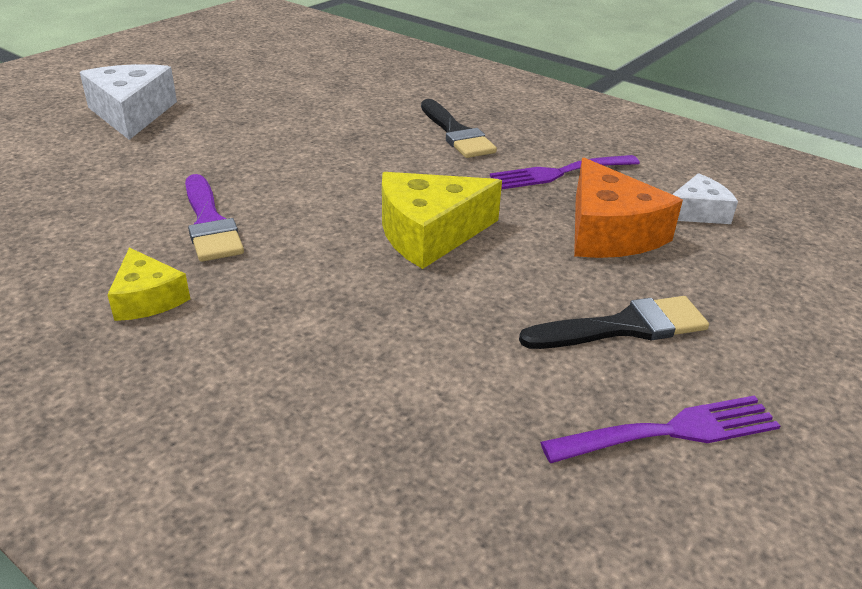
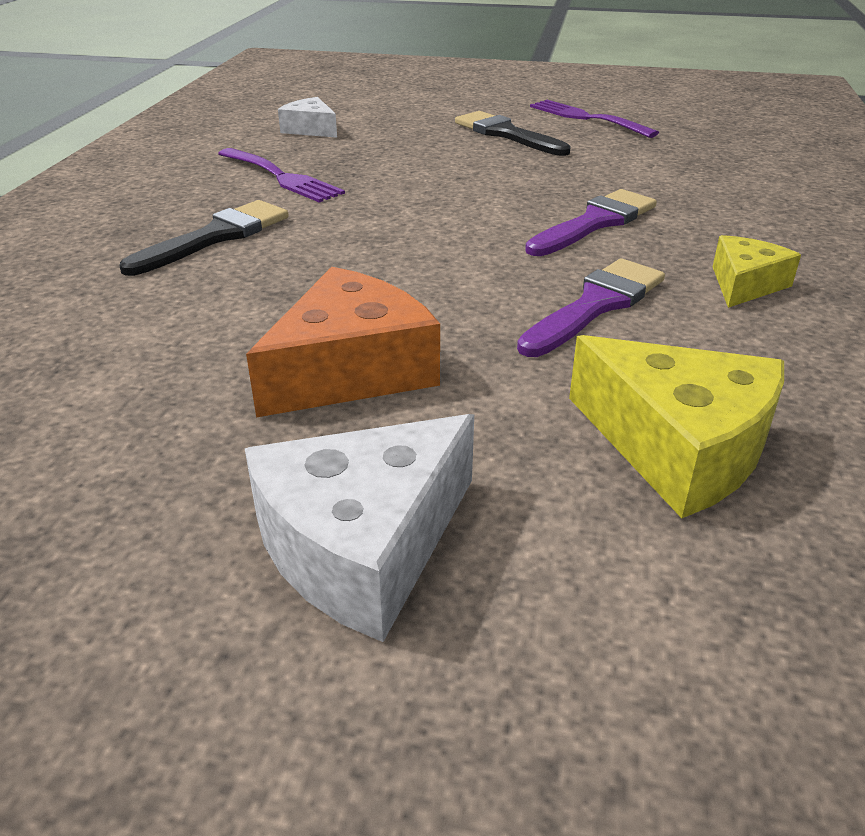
camera: 115 degrees left, 0 degrees up
(329, 280) = (595, 223): none -> purple brush
(429, 233) = (467, 204): yellow cheese -> yellow cheese (678, 447)
(609, 232) = (380, 149): orange cheese -> orange cheese (351, 370)

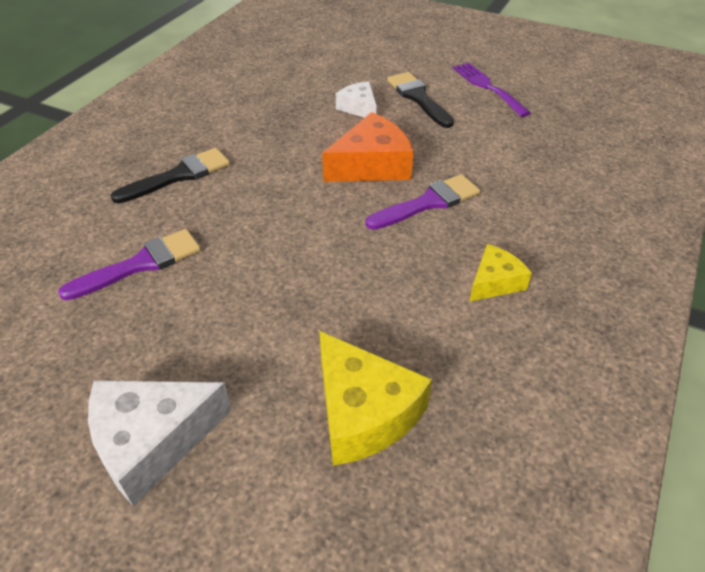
camera: 15 degrees right, 10 degrees up
(281, 177) = (243, 123): purple fork -> none
(310, 129) = (285, 74): white cheese -> white cheese (359, 108)
(351, 370) = (206, 309): orange cheese -> orange cheese (372, 165)
(596, 305) = (383, 282): purple brush -> purple brush (141, 264)

